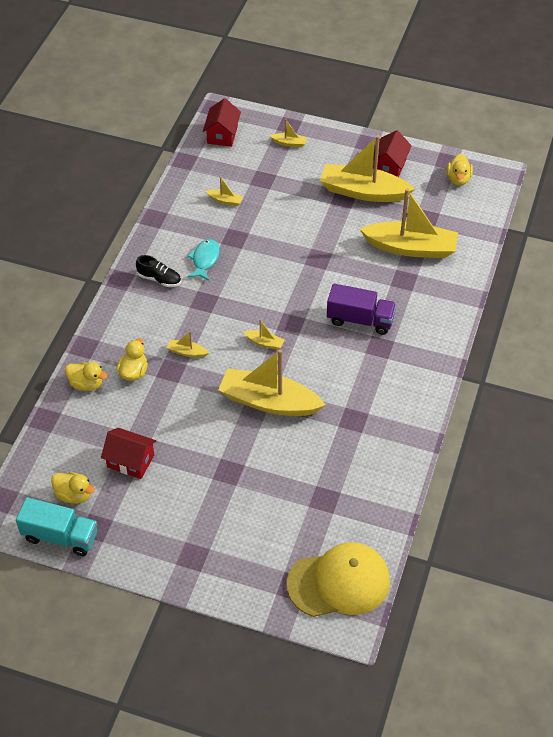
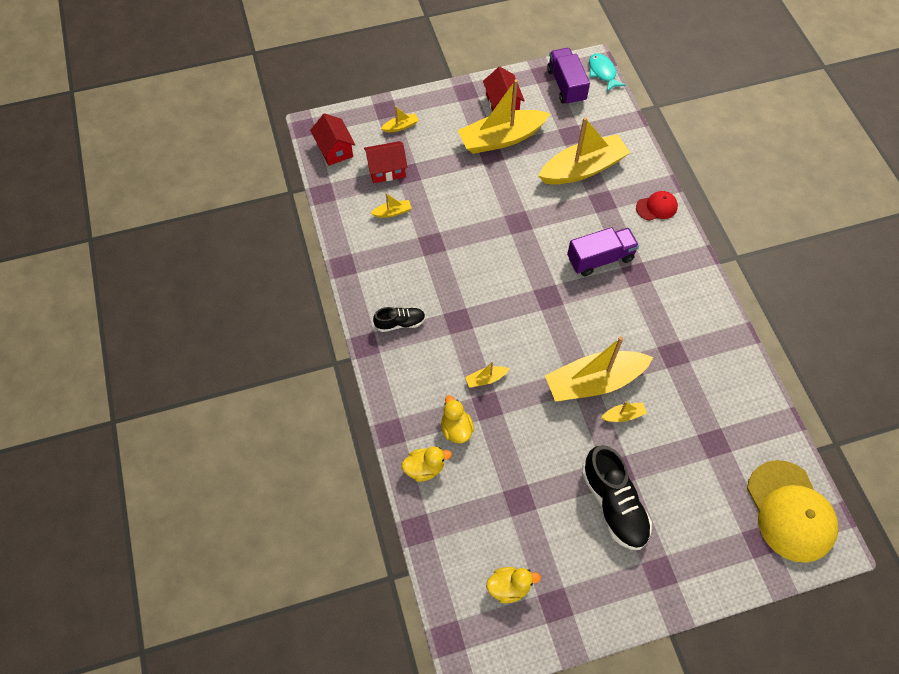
camera: 35 degrees left, 10 degrees up
(60, 536) = (533, 637): turquoise truck -> none
(130, 461) = (529, 518): red house -> red house (386, 169)
(202, 491) = (614, 504): none -> black shoe
(205, 260) = (424, 280): turquoise fish -> turquoise fish (602, 72)
(264, 343) = (542, 328): yellow boat -> yellow boat (623, 415)
(339, 582) = (790, 511): yellow cap -> yellow cap turned 120 degrees clockwise
(447, 308) = (656, 207): none -> red cap
(458, 179) = (566, 85): yellow duck -> purple truck

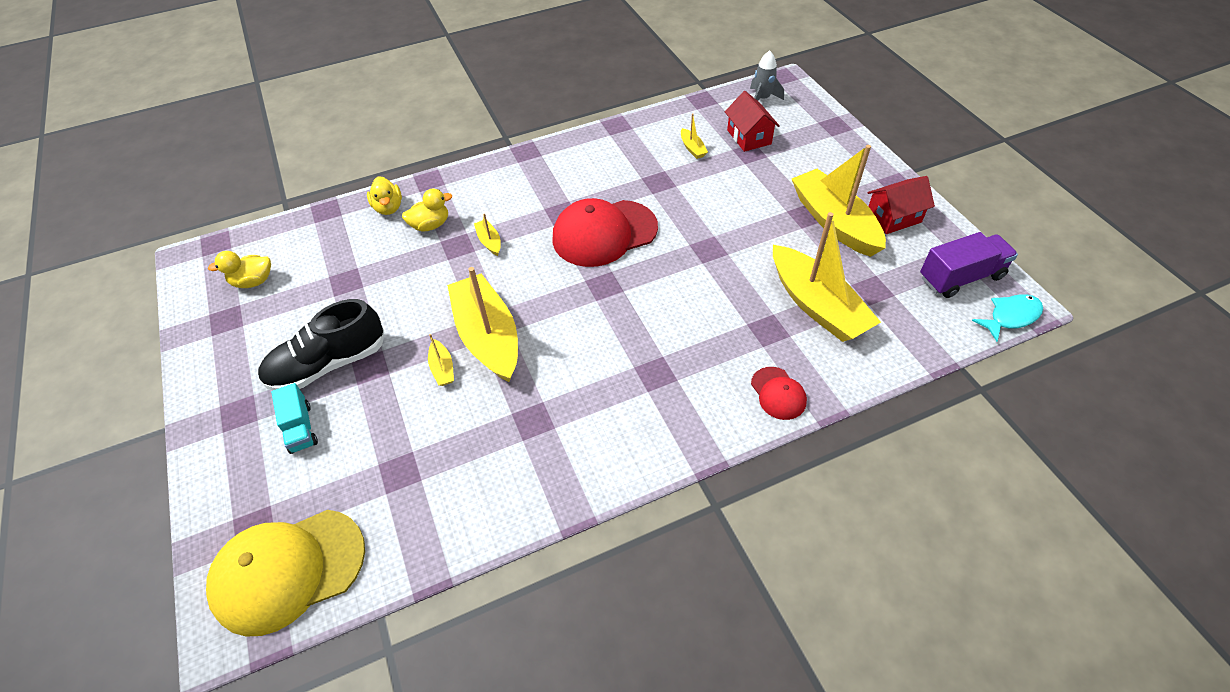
camera: 85 degrees right, 10 degrees down
(335, 149) = (762, 99): red house -> grey rocket
(400, 126) = (815, 139): yellow boat -> none
(400, 323) = (553, 171): black shoe -> none
(489, 291) = (604, 233): none -> red cap
(509, 587) = (253, 281): yellow duck -> yellow duck turned 90 degrees clockwise
(600, 259) = (671, 332): purple truck -> none
(675, 519) = (300, 428): none -> turquoise truck

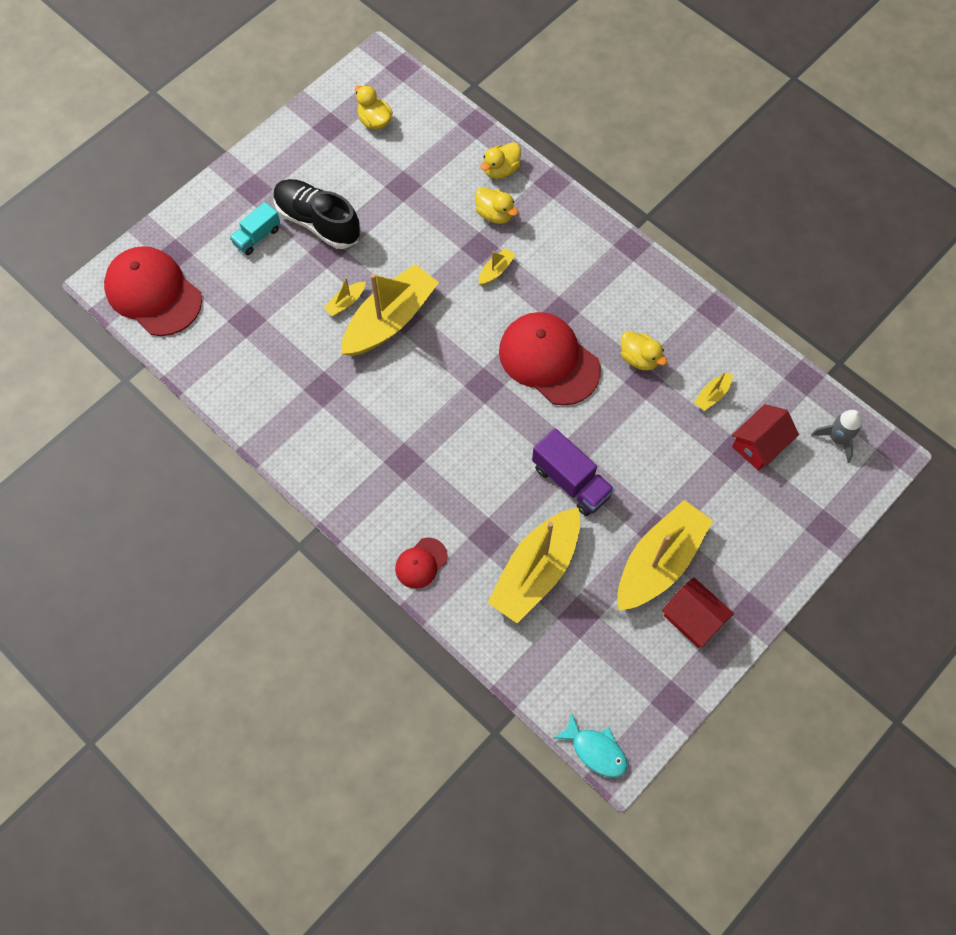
camera: 65 degrees right, 15 degrees up
(288, 570) = (153, 293): yellow cap -> red cap
(635, 178) = (639, 358): none -> yellow duck
(960, 277) = (631, 697): purple truck -> purple truck (571, 481)

